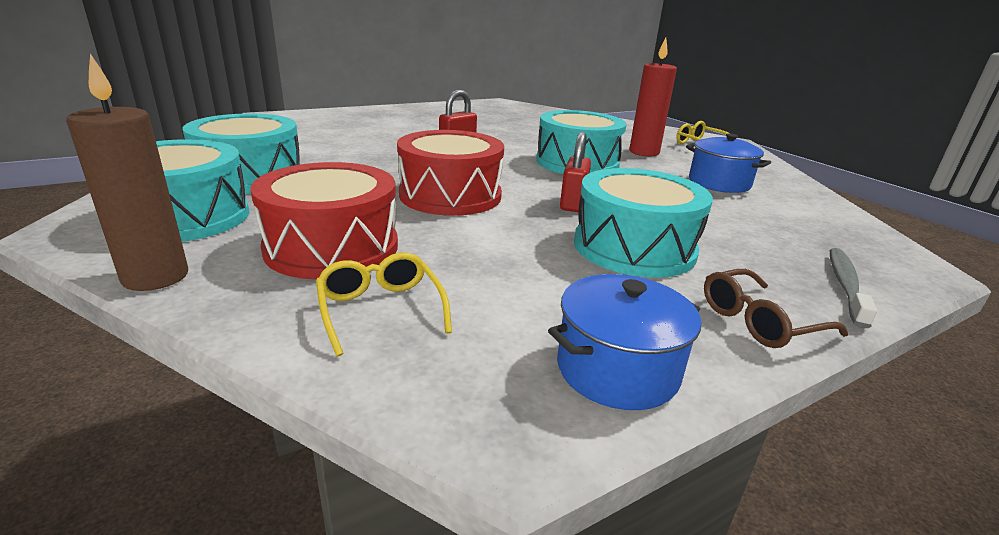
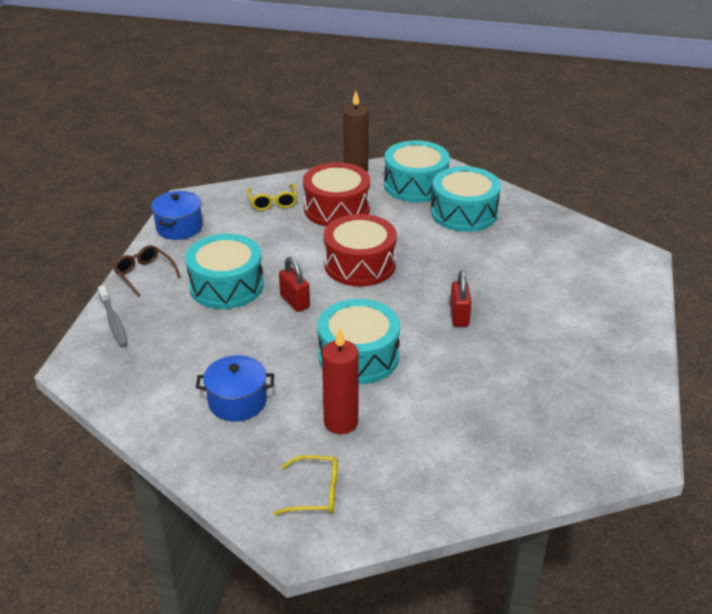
camera: 135 degrees right, 10 degrees up
(380, 309) = (273, 202): yellow glasses -> yellow glasses turned 60 degrees clockwise
(759, 321) = (144, 274): brown glasses -> brown glasses turned 60 degrees counterclockwise

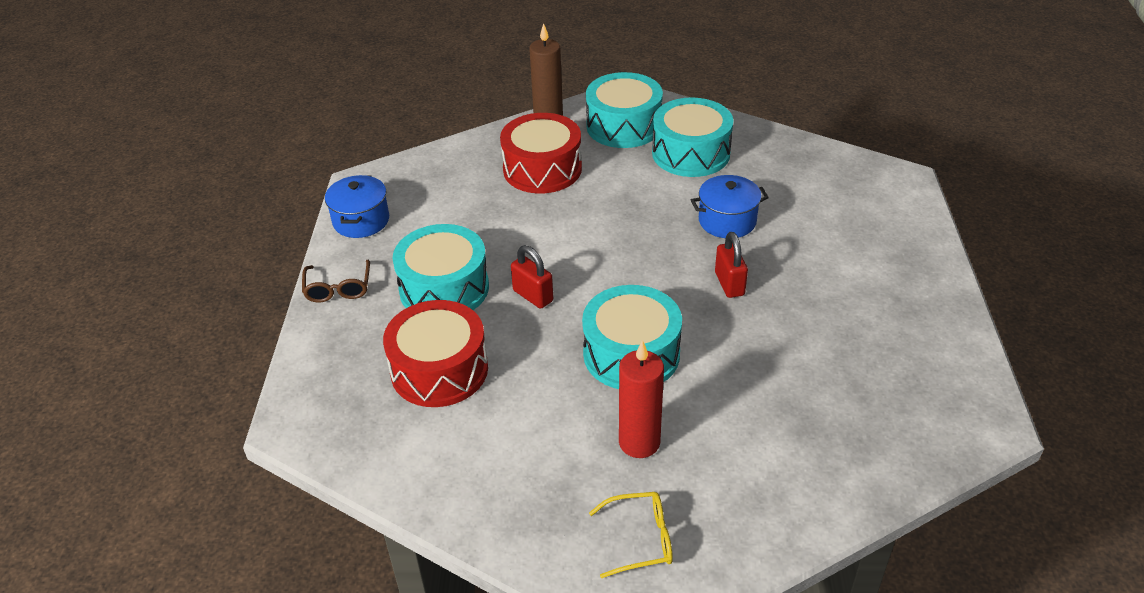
camera: 10 degrees left, 5 degrees up
(113, 321) = (320, 357): grey toothbrush -> none
(144, 274) = (338, 288): brown glasses -> brown glasses turned 135 degrees counterclockwise
(237, 402) = (507, 437): blue pot -> blue pot (727, 221)
(273, 202) = (464, 171): yellow glasses -> none
(360, 264) = (593, 236): red drum -> red drum (439, 370)

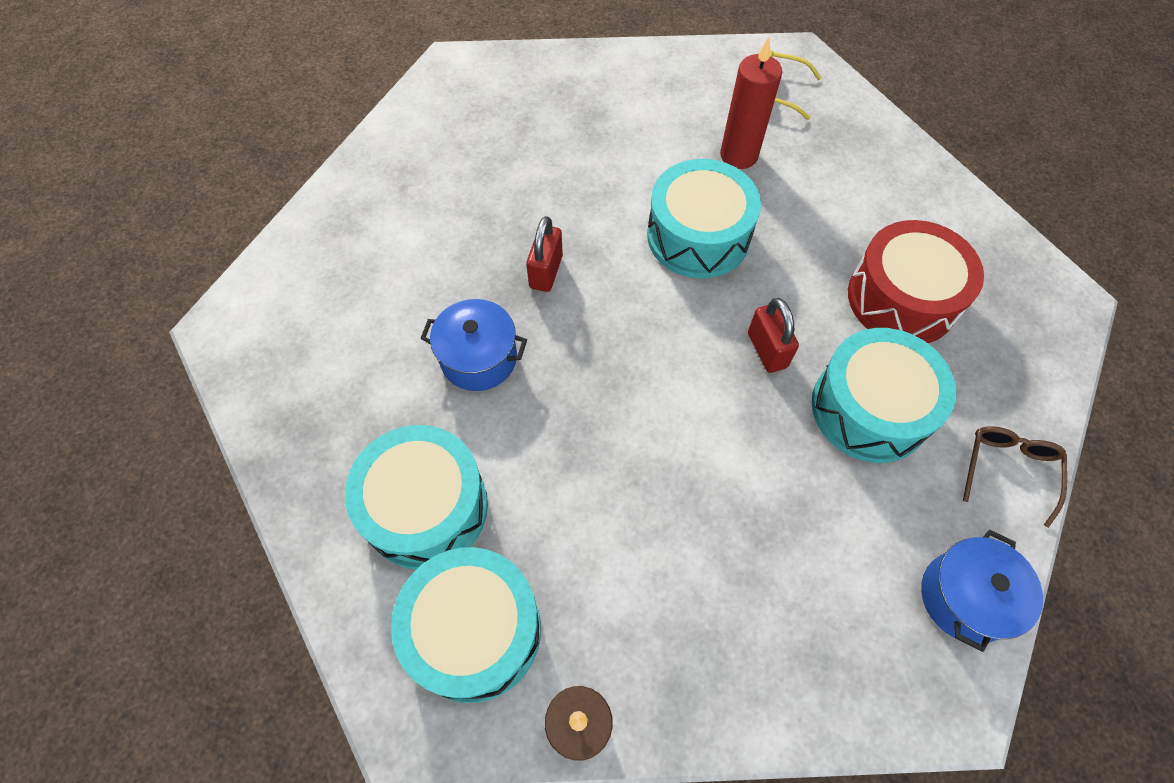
camera: 155 degrees left, 20 degrees up
(542, 169) = (654, 583): red drum -> none

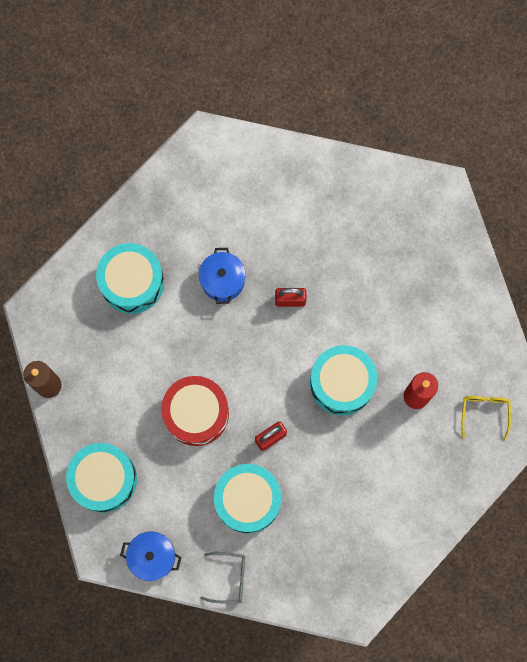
camera: 75 degrees right, 15 degrees up
(474, 631) = (79, 325): turquoise drum -> turquoise drum (104, 479)
(902, 299) = (328, 512): red drum -> red drum (196, 413)
(1008, 470) = (229, 578): brown glasses -> grey glasses

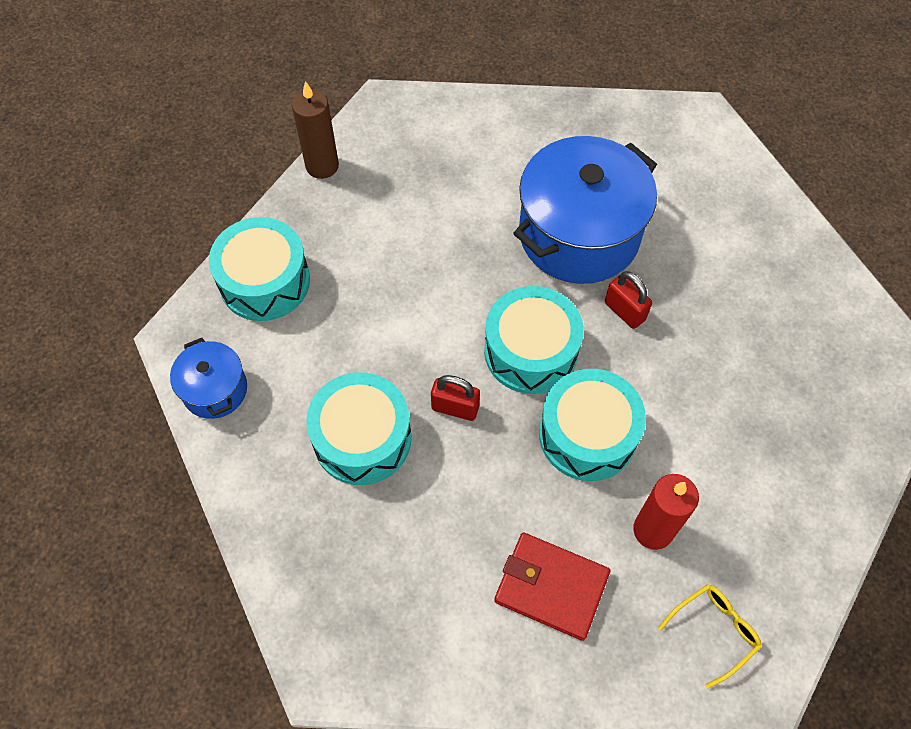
camera: 50 degrees right, 15 degrees down
(132, 282) = (495, 160): turquoise drum -> turquoise drum (531, 351)
(196, 413) = (414, 314): red drum -> none
(222, 280) = (579, 234): blue pot -> blue pot, size x2.02
(229, 578) = (253, 489): grey glasses -> none
(403, 470) = (551, 587): none -> red wallet

